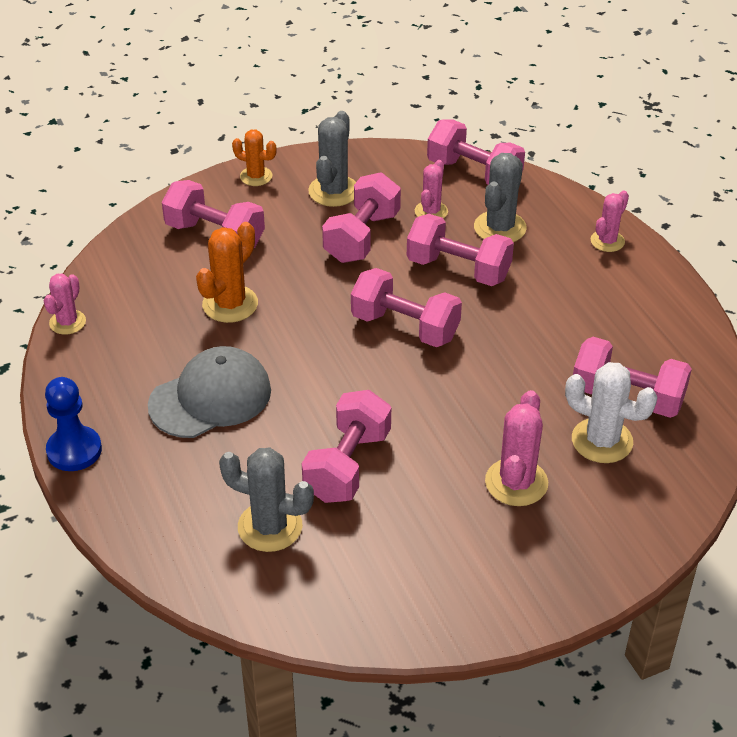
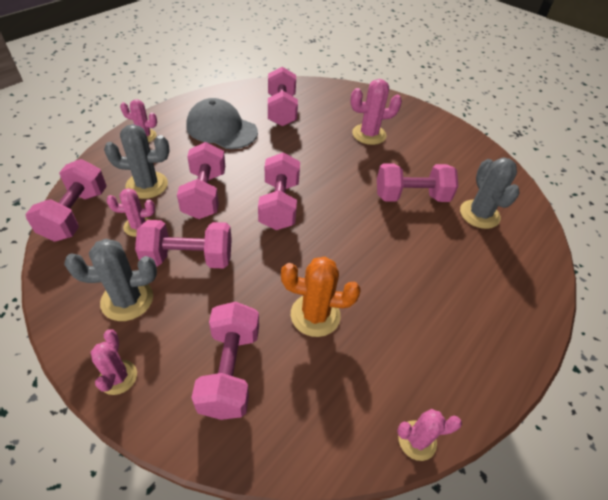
camera: 120 degrees left, 5 degrees up
(74, 450) = (526, 346): blue pawn -> none
(210, 398) = (415, 284): grey cap -> grey cap (221, 129)
(256, 176) = (118, 377): orange cactus -> pink cactus
(602, 441) = (319, 113): white cactus -> none

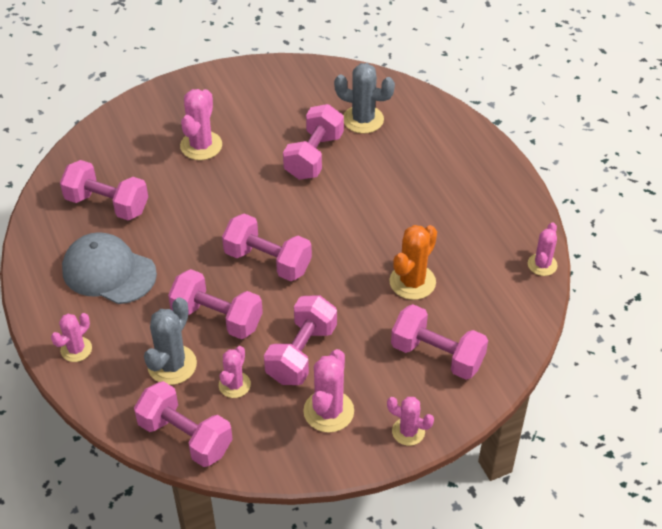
camera: 60 degrees left, 0 degrees up
(127, 300) = (328, 411): grey cactus -> pink cactus
(221, 129) = (109, 272): grey cap -> grey cap turned 60 degrees clockwise

